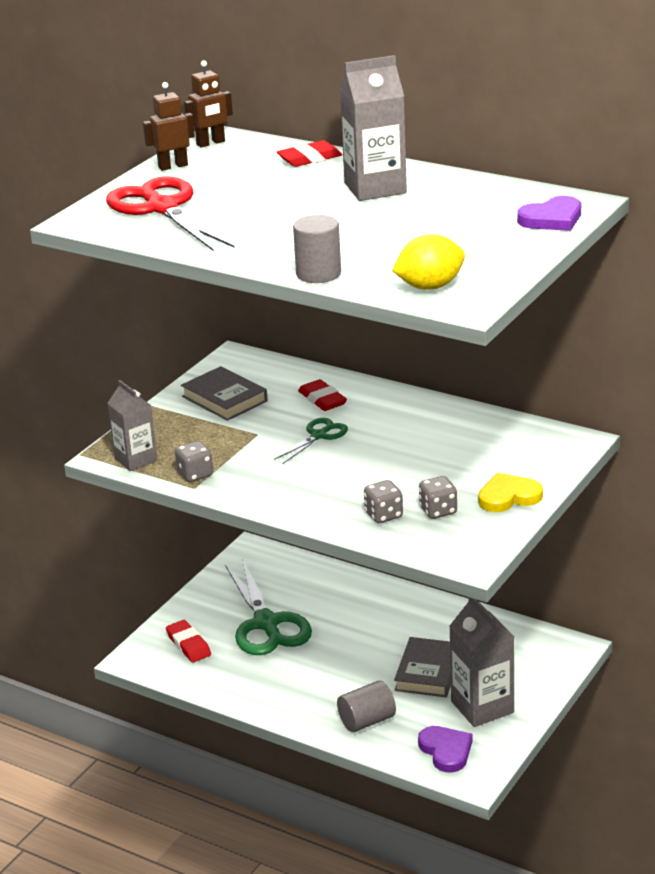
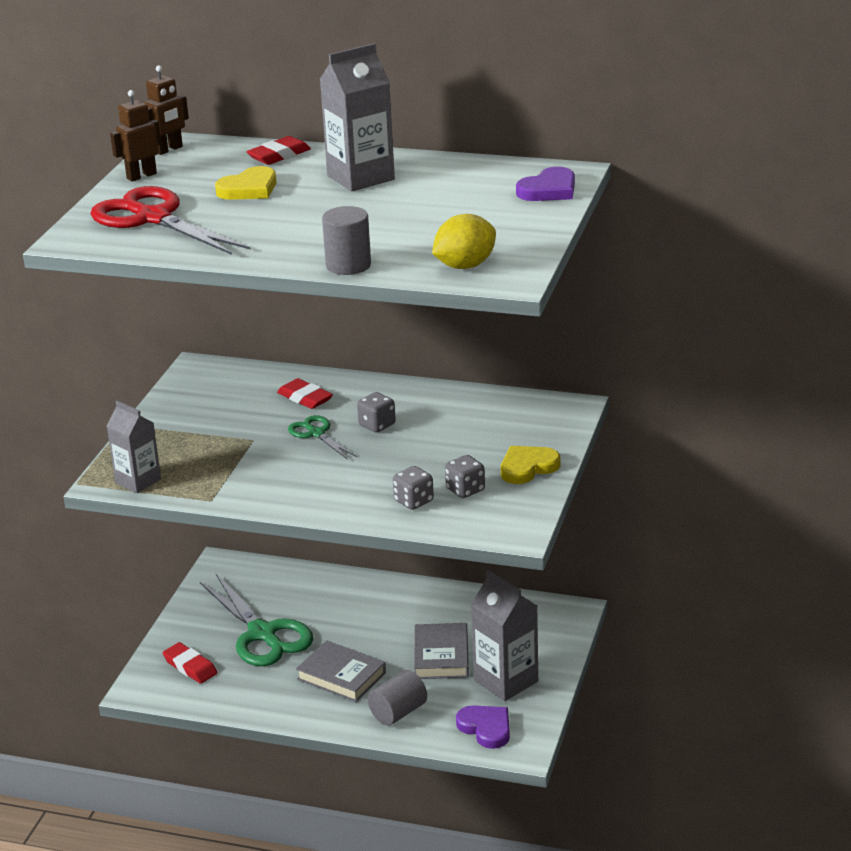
camera: 15 degrees left, 0 degrees up
(195, 474) = (206, 487): grey dice -> grey dice (377, 425)
(224, 399) = (204, 409): grey book -> grey book (341, 676)
(265, 188) = (249, 189): none -> yellow heart
(319, 436) = (316, 433): green scissors -> green scissors turned 60 degrees counterclockwise

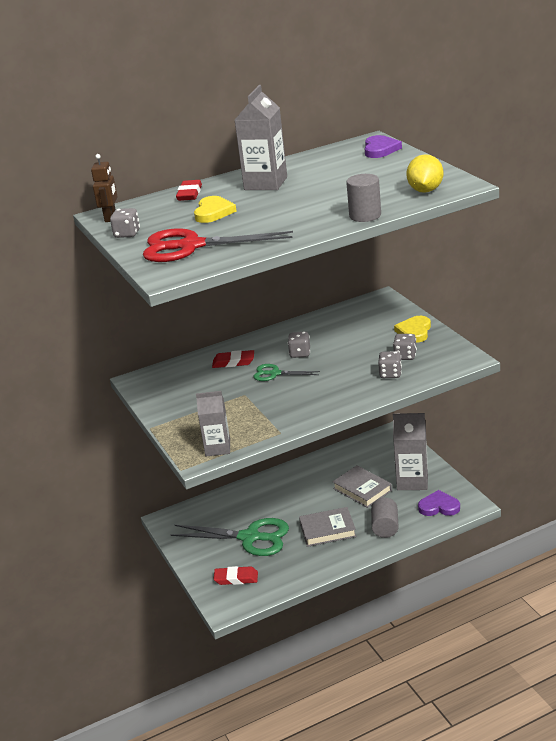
camera: 40 degrees left, 0 degrees up
(141, 176) = (127, 234): brown robot -> grey dice

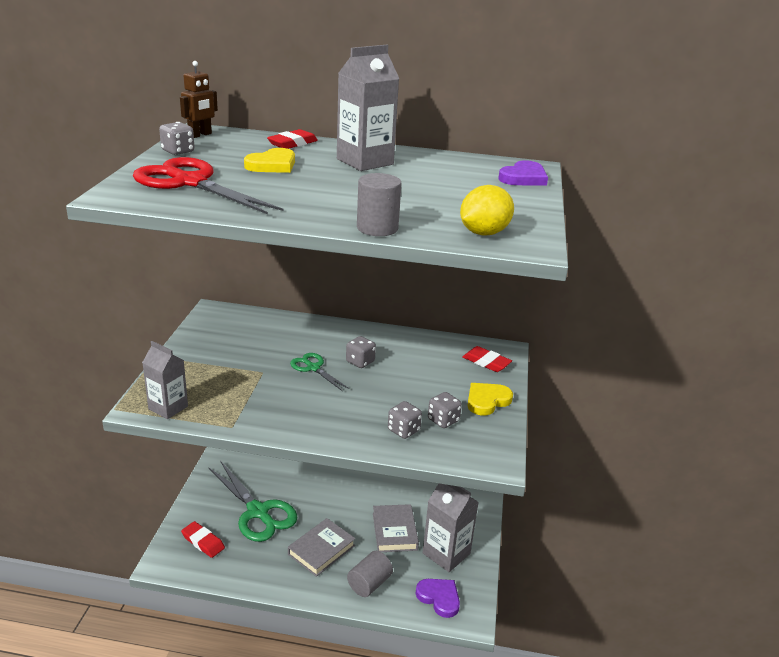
camera: 30 degrees right, 0 degrees up
(233, 362) = (300, 338): red eraser -> red eraser (486, 362)
(327, 530) = (321, 550): grey book -> grey book turned 75 degrees counterclockwise

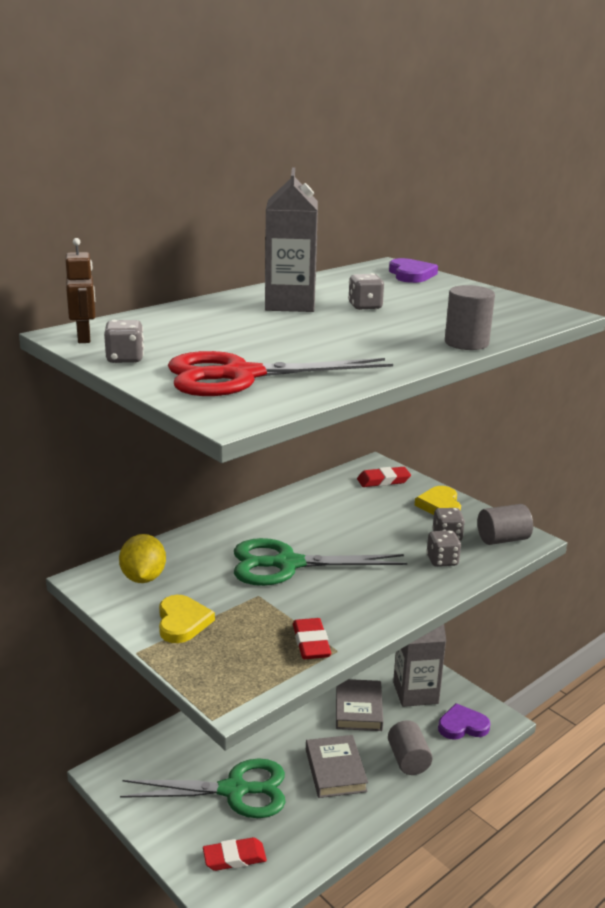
camera: 50 degrees left, 5 degrees down
(168, 408) = (255, 679): grey carton -> none
(272, 165) = (241, 335): yellow heart -> yellow heart (182, 622)
(292, 143) = (188, 313): red eraser -> red eraser (311, 643)
(313, 368) = (287, 564): green scissors -> green scissors, size x1.93
(360, 362) = (308, 536): grey dice -> grey dice (365, 306)
(394, 531) = (358, 709): grey book -> grey book turned 60 degrees clockwise
(477, 449) = (502, 539): none -> grey cylinder
(484, 233) = (517, 317): yellow lemon -> yellow lemon (143, 578)

